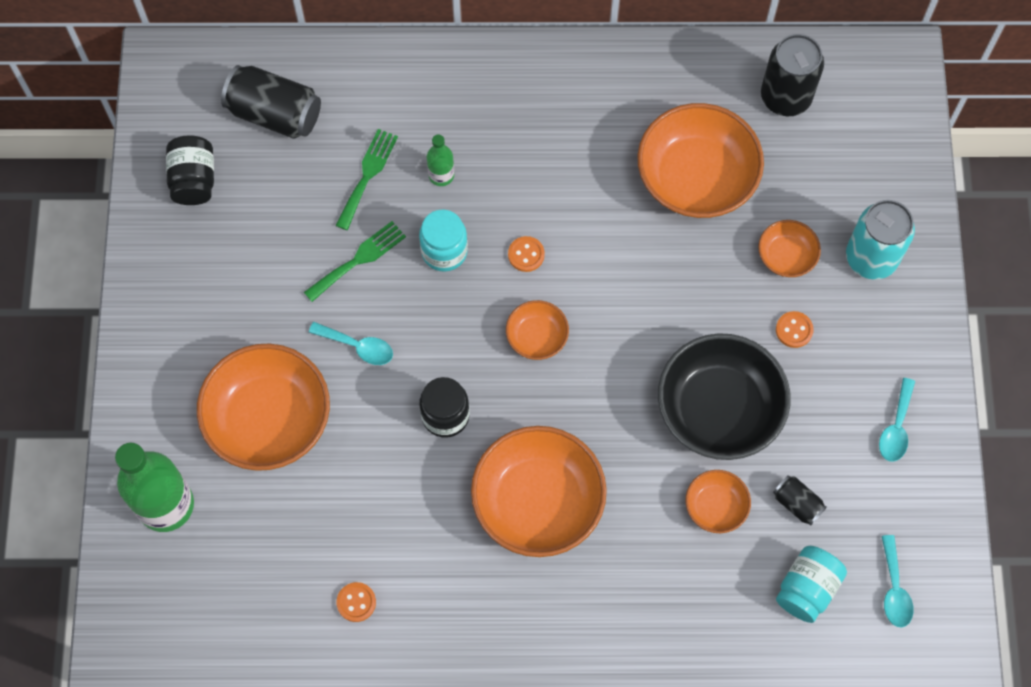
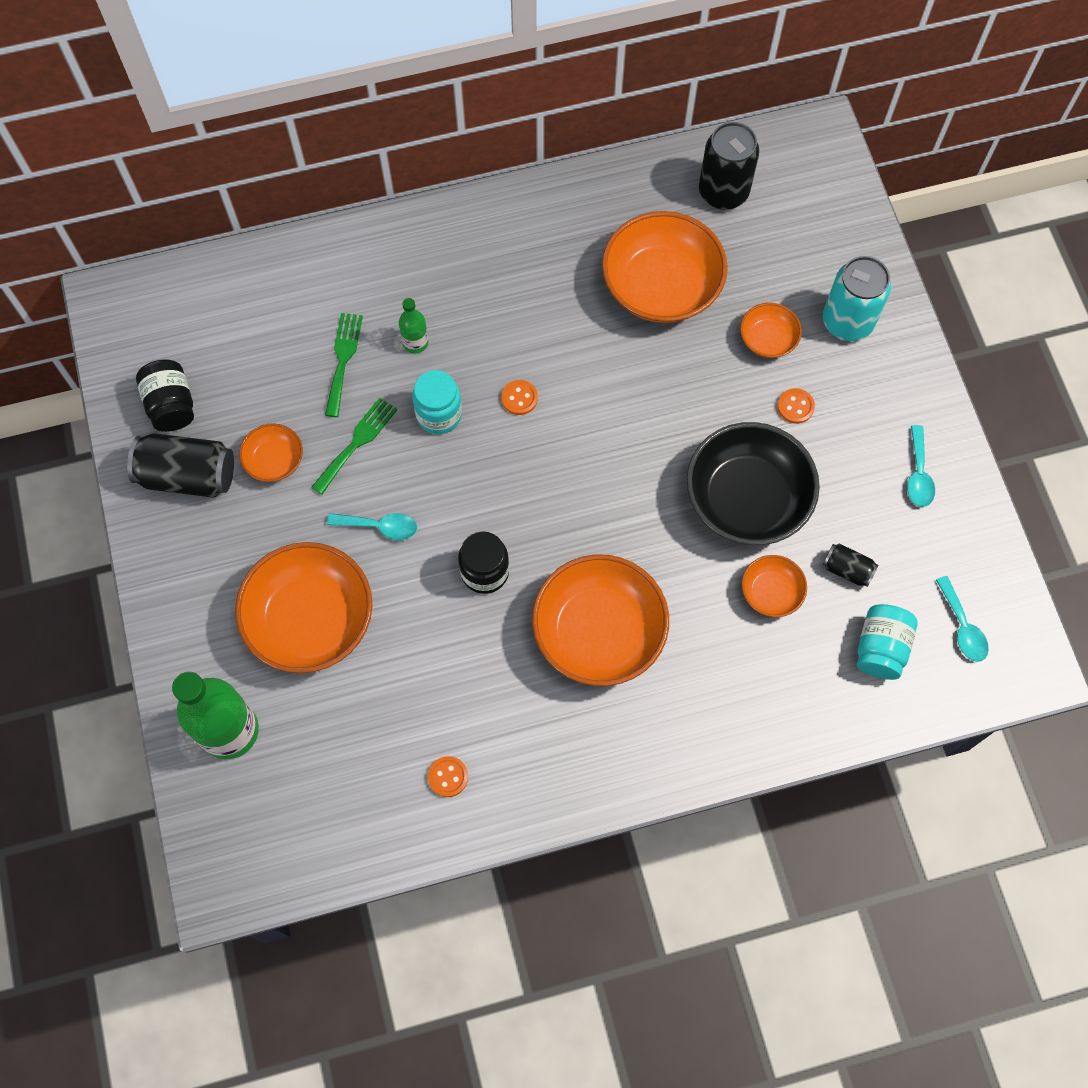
camera: 15 degrees left, 0 degrees up
(274, 113) = (235, 322): black can -> black can (188, 476)
(537, 337) = (552, 474): orange bowl -> orange bowl (274, 460)

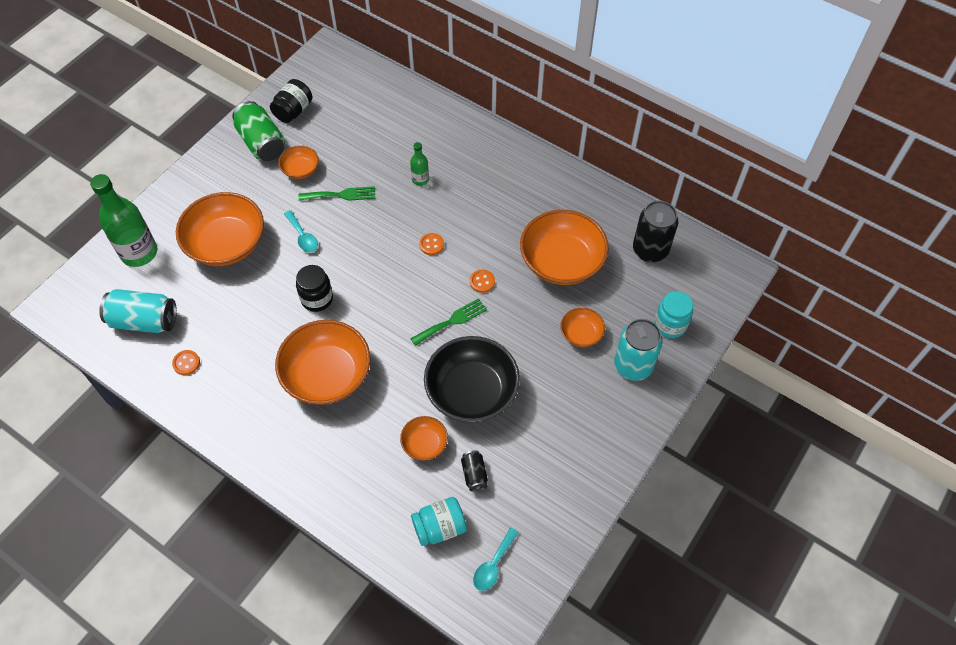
camera: 50 degrees right, 10 degrees down
(188, 476) = (262, 143): black can -> green can
(342, 788) = (144, 321): none -> turquoise can
(343, 359) = (382, 158): green fork -> green fork (452, 321)
(439, 414) = (389, 217): turquoise jar -> turquoise jar (670, 325)
(795, 407) = (552, 376): orange button -> orange button (482, 282)
(918, 474) = (571, 471): turquoise spoon -> none

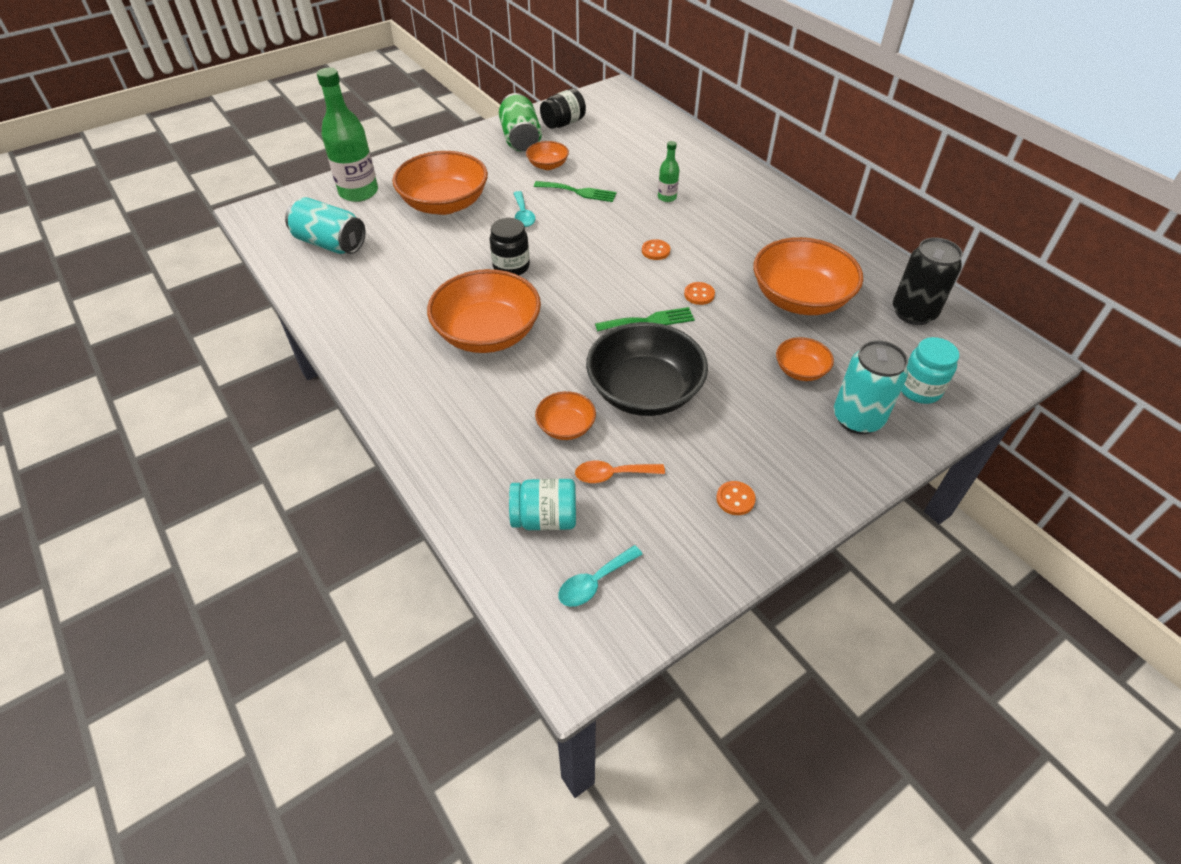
camera: 20 degrees right, 10 degrees down
(186, 363) = (349, 286): orange button -> orange button (735, 499)
(474, 474) = (612, 475): black can -> orange spoon

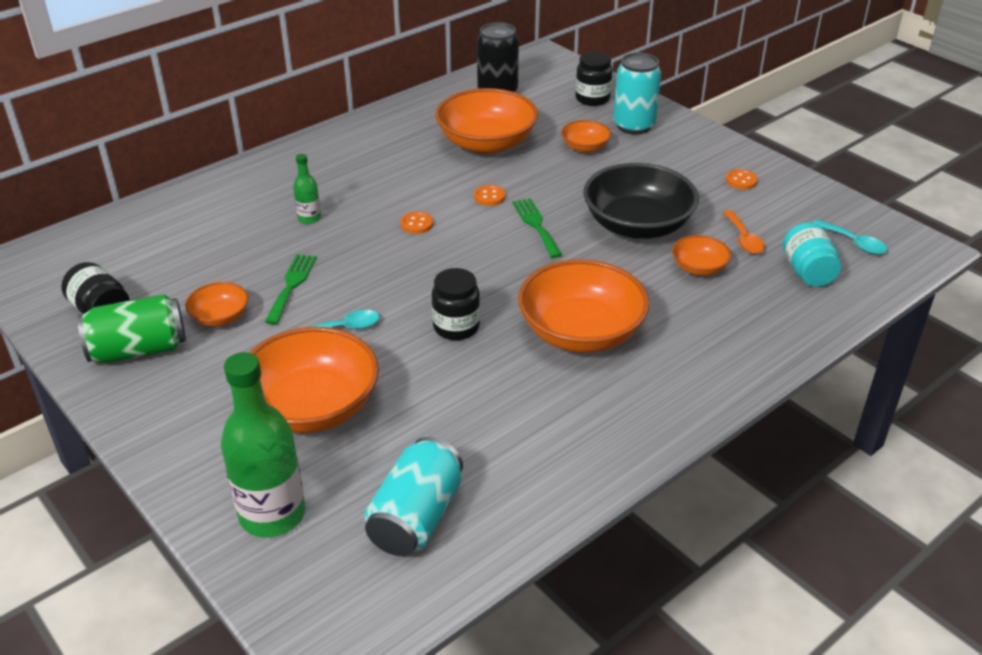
camera: 95 degrees left, 10 degrees down
(919, 390) = (592, 99): turquoise jar -> black jar

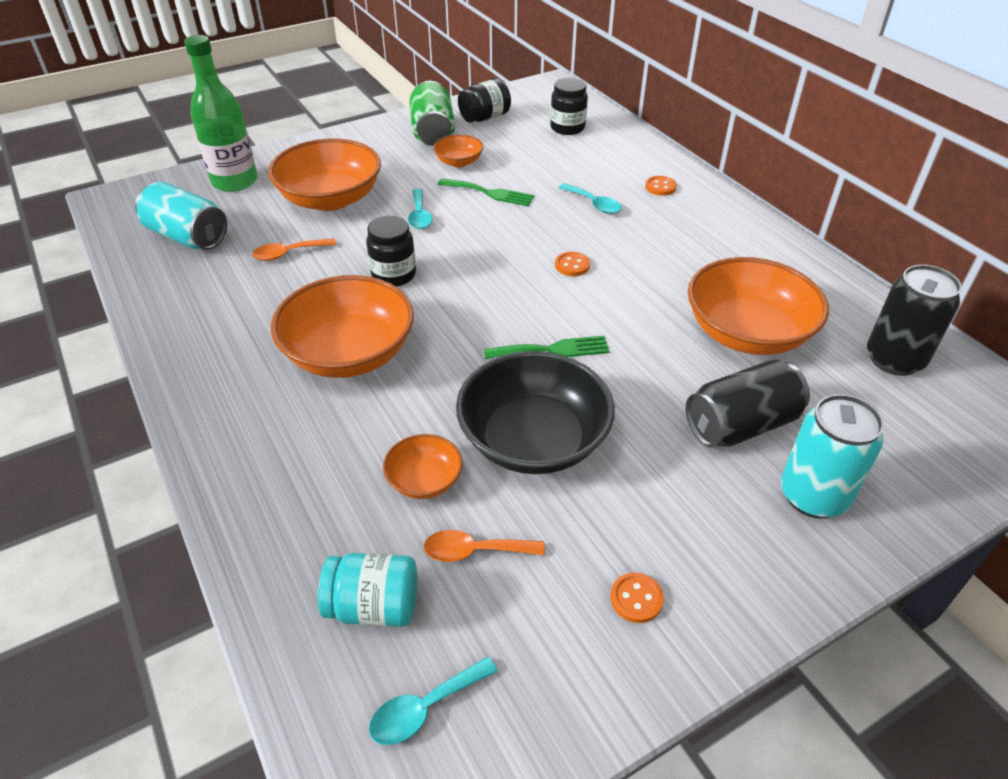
camera: 100 degrees right, 5 degrees up
(309, 218) = (594, 204): green bottle -> turquoise spoon
(435, 413) = (288, 254): none -> orange spoon
(489, 197) = (619, 321): orange button -> orange button (660, 187)
(585, 147) = (740, 425): orange bowl -> black can
(592, 99) = (899, 462): black jar -> black jar (567, 128)

